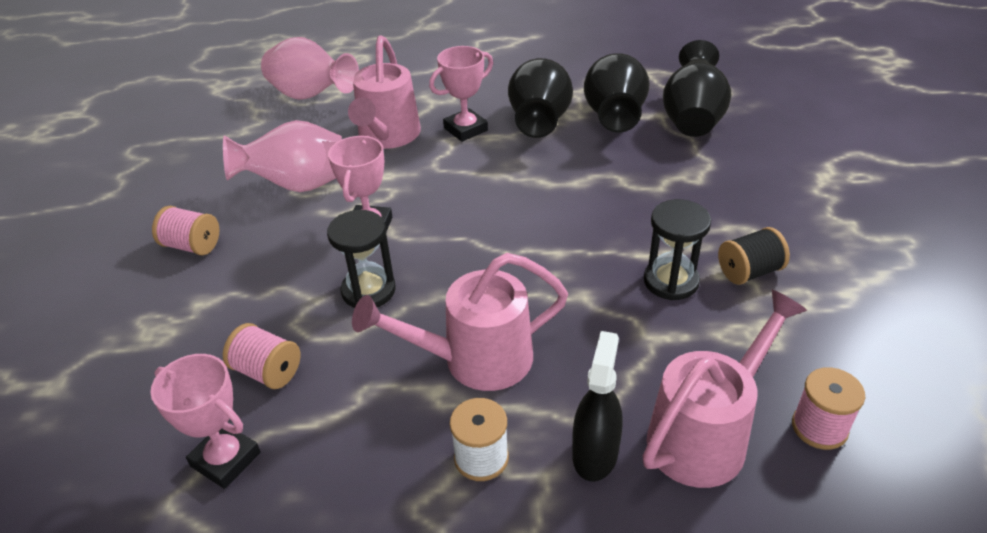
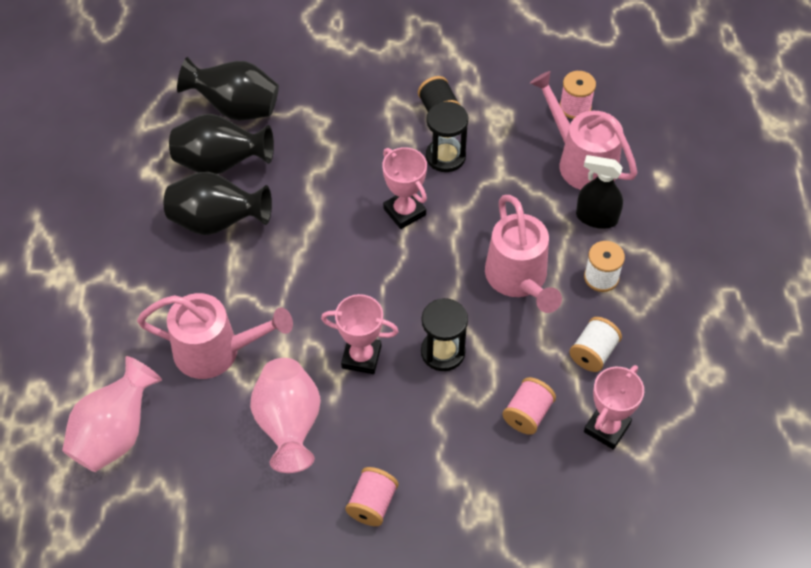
camera: 90 degrees left, 15 degrees up
(349, 445) = (593, 353): none -> white spool
(465, 129) = (216, 283): pink trophy -> pink trophy (404, 212)

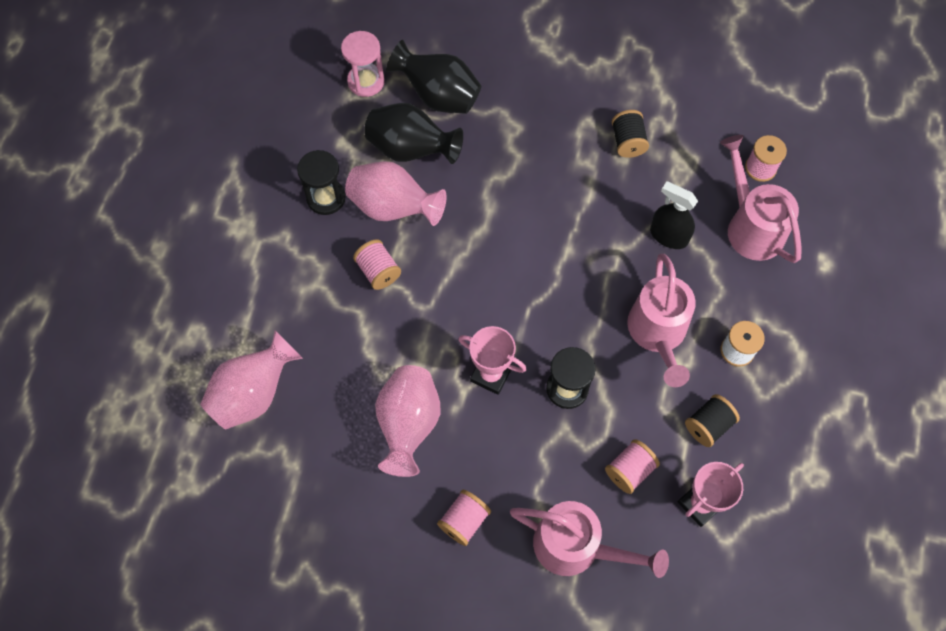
camera: 15 degrees right, 10 degrees up
(156, 110) = (366, 81): none -> pink hourglass
(217, 222) = (393, 208): black vase -> pink vase
(217, 285) = (378, 271): none -> pink spool
(217, 351) = (362, 336): pink watering can -> pink watering can (577, 547)
(404, 212) = (568, 239): pink trophy -> none
(445, 156) = (621, 191): black hourglass -> black hourglass (326, 198)
(593, 353) = (708, 425): white spool -> black spool
(596, 217) = (749, 288): black spray bottle -> black spray bottle (668, 236)

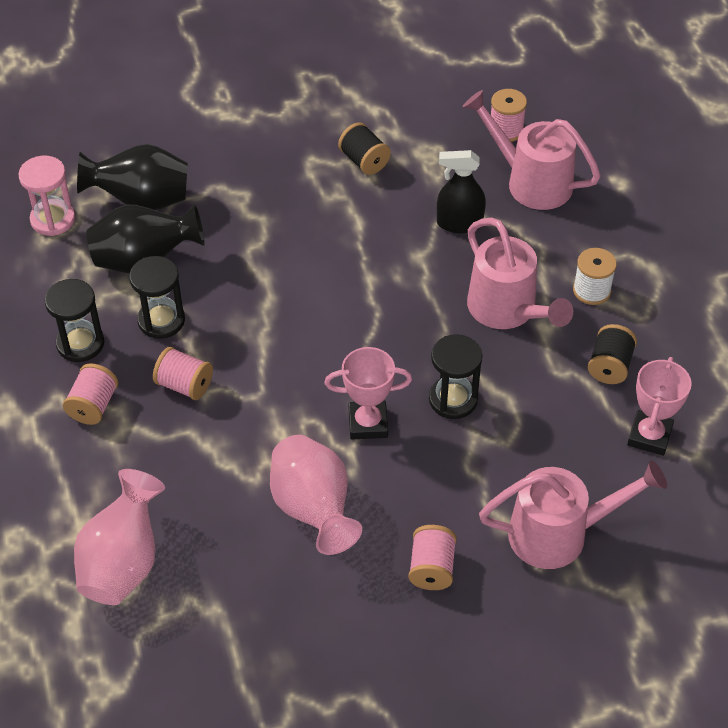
camera: 30 degrees left, 15 degrees down
(393, 208) = (161, 320): pink vase -> black hourglass
(629, 470) = (563, 441): pink spool -> pink spool (93, 406)

